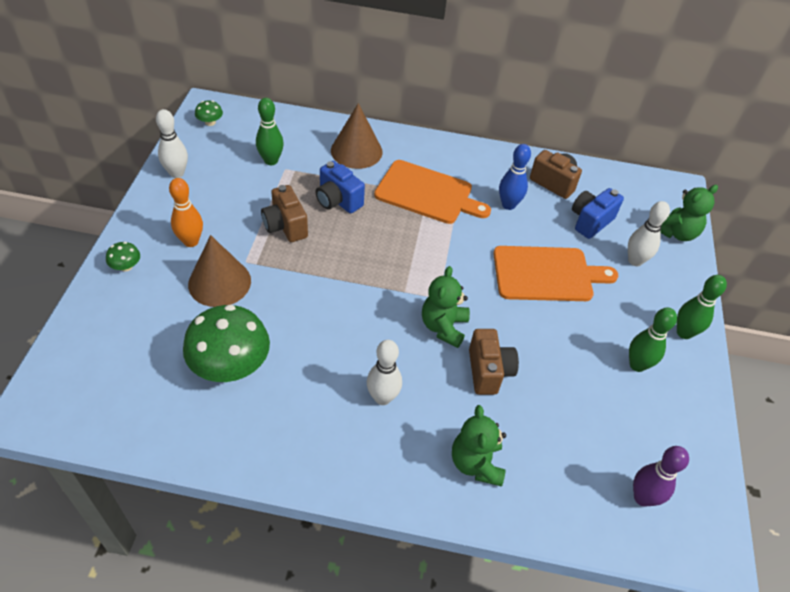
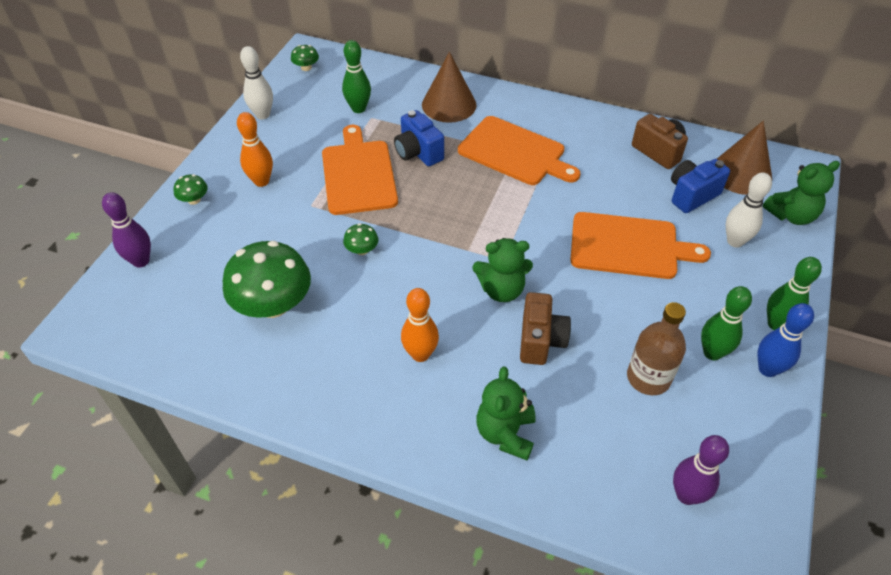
camera: 15 degrees right, 0 degrees up
(85, 335) = (141, 261): none -> purple bowling pin
(219, 282) = (280, 223): brown cone -> brown cone (741, 173)
(285, 226) = (358, 174): brown camera -> orange cutting board
(305, 301) = (362, 250): none -> green mushroom
(382, 398) = (420, 354): white bowling pin -> orange bowling pin
(443, 327) = (501, 290): green teddy bear -> green teddy bear turned 120 degrees counterclockwise
(508, 205) = (601, 171): blue bowling pin -> blue bowling pin (767, 369)
(589, 394) = (648, 378): none -> brown bottle

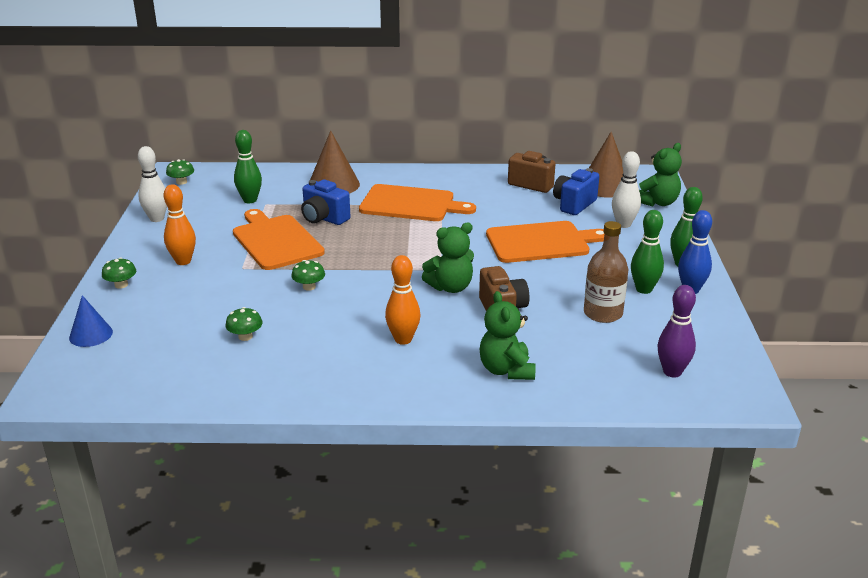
camera: 20 degrees left, 20 degrees down
(141, 261) = (91, 334): purple bowling pin -> blue cone
(273, 304) = (245, 336): green mushroom -> green mushroom, size x0.44

